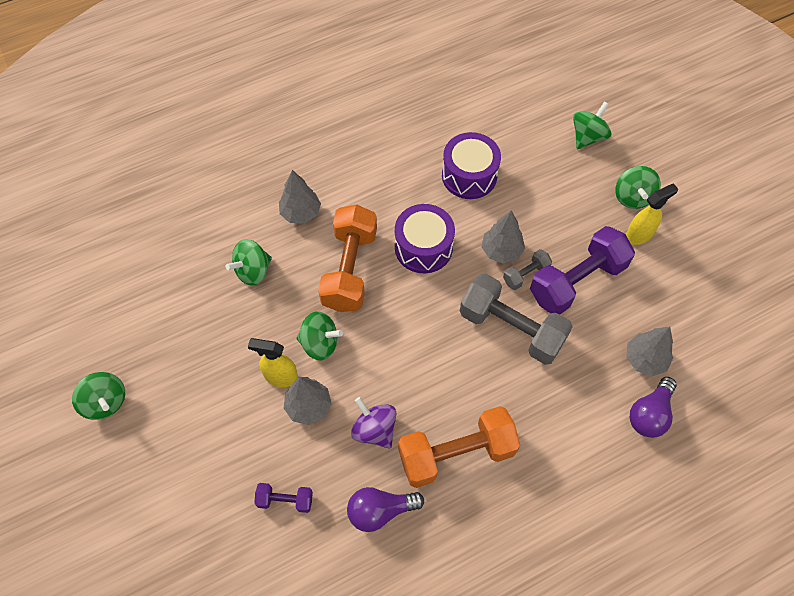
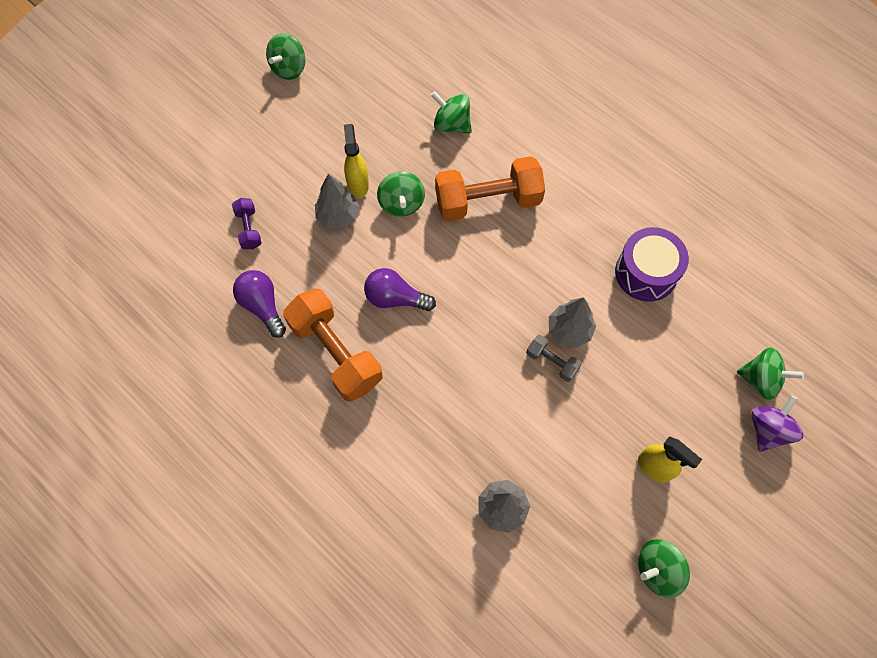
camera: 70 degrees right, 5 degrees up
(300, 213) = (529, 139): grey tree -> none
(374, 429) = (335, 276): purple spinning top -> purple spinning top (767, 429)
(423, 247) = (540, 257): purple drum -> none
(511, 328) = (484, 365): grey dumbbell -> none
(577, 281) = (566, 415): purple dumbbell -> none
(632, 197) = (702, 449): green spinning top -> green spinning top (657, 569)
(650, 414) = (441, 527): purple light bulb -> purple light bulb (395, 298)

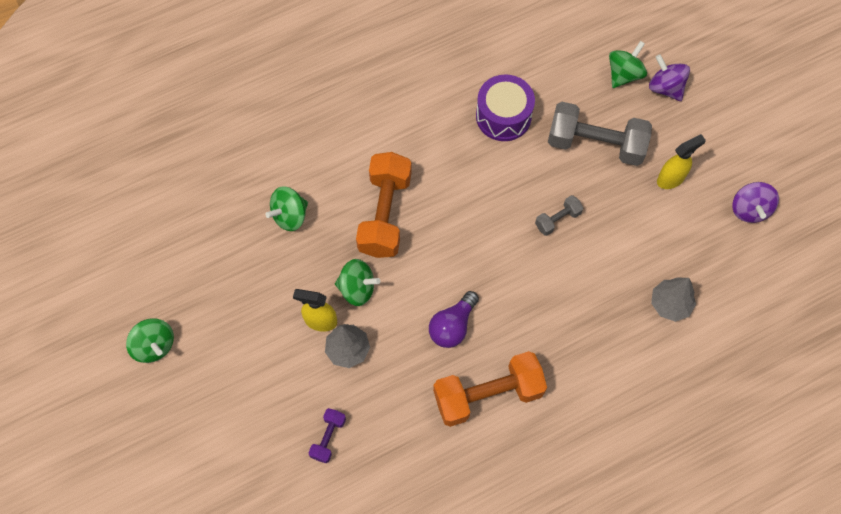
camera: 70 degrees left, 0 degrees up
(249, 229) = (328, 438): purple dumbbell -> purple dumbbell turned 75 degrees counterclockwise
(262, 306) = (416, 447): purple light bulb -> none
(569, 330) = (534, 195): grey tree -> none
(657, 569) = (749, 209): green spinning top -> purple spinning top
(658, 374) = (595, 144): none -> grey dumbbell

